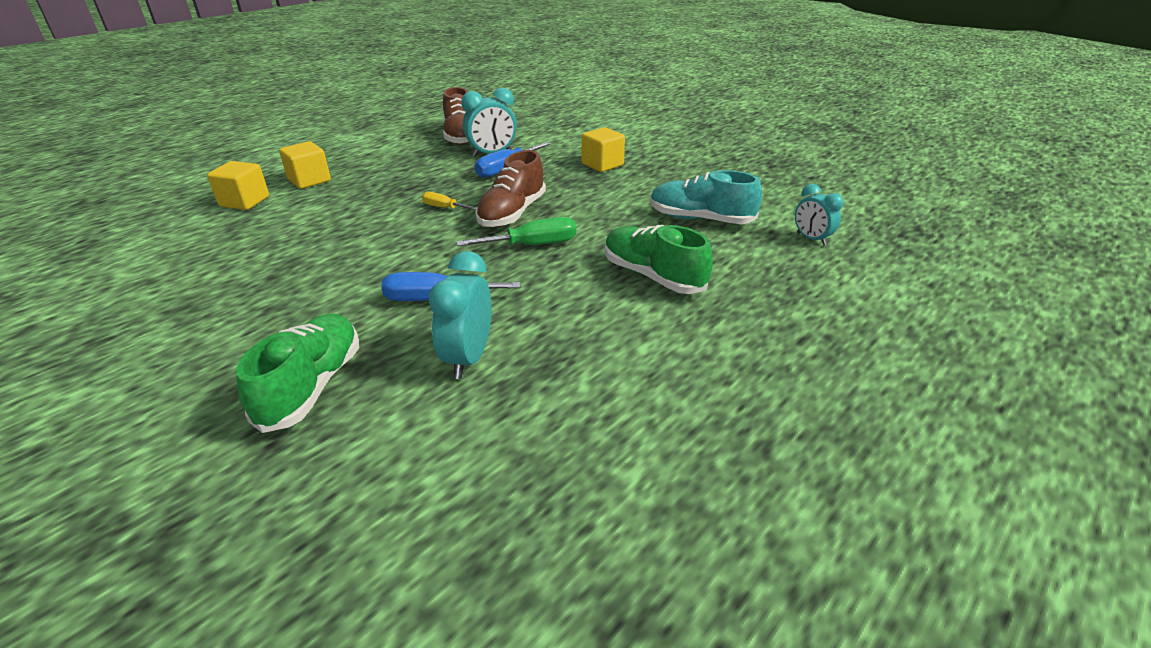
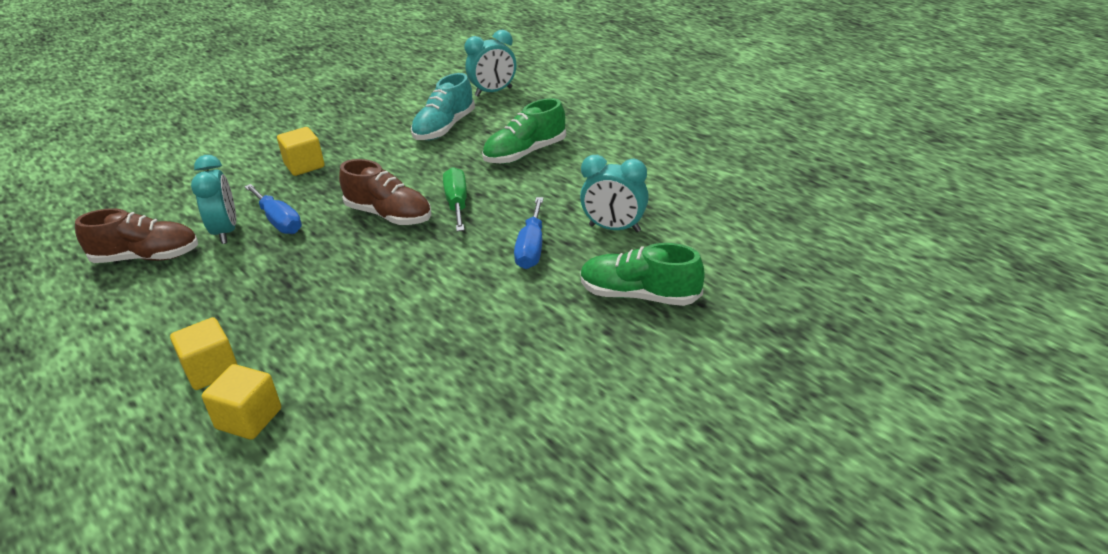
camera: 80 degrees left, 0 degrees up
(444, 207) = (354, 256): yellow screwdriver -> none
(811, 239) = (493, 92): turquoise clock -> turquoise clock, size x1.51

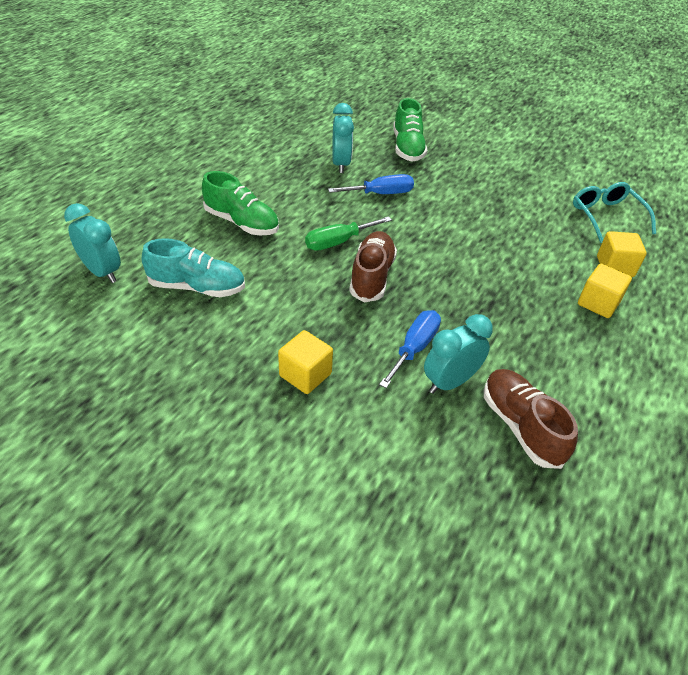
camera: 115 degrees left, 10 degrees up
(348, 466) = (606, 216): none -> turquoise glasses

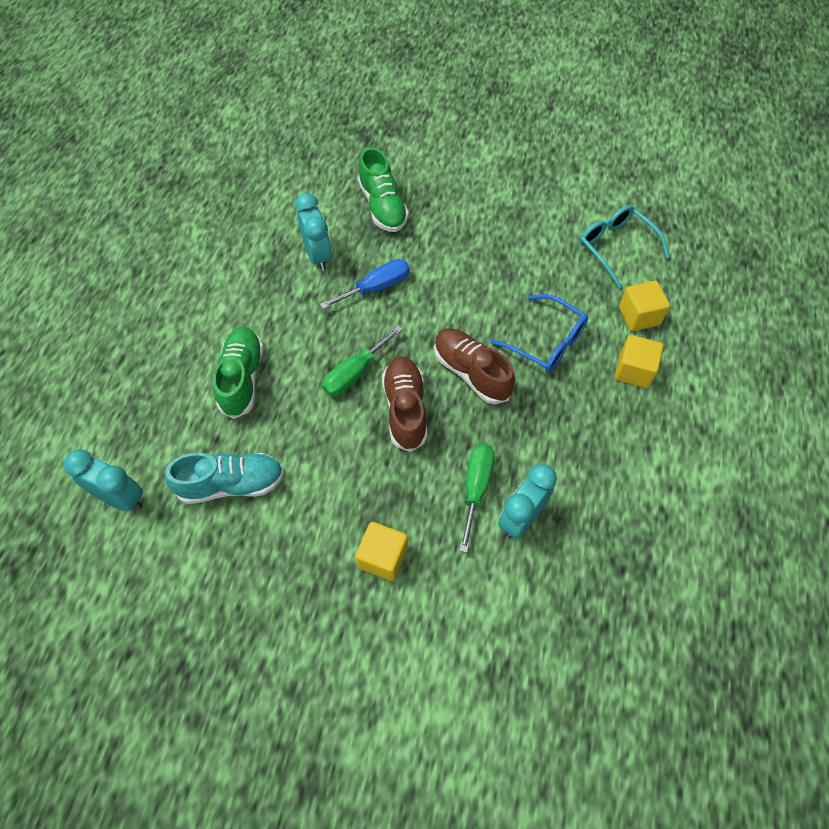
camera: 15 degrees left, 15 degrees up
(242, 222) = (242, 378): green shoe -> green shoe turned 105 degrees counterclockwise
(414, 348) = (476, 488): blue screwdriver -> green screwdriver
(519, 263) = (546, 341): none -> blue glasses
(521, 426) = (599, 546): brown shoe -> brown shoe (471, 372)

